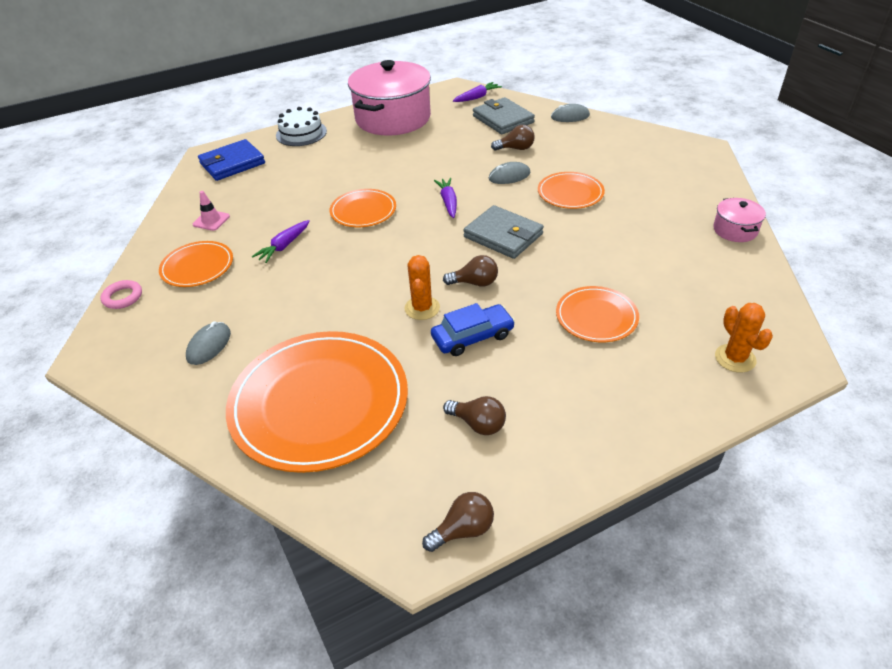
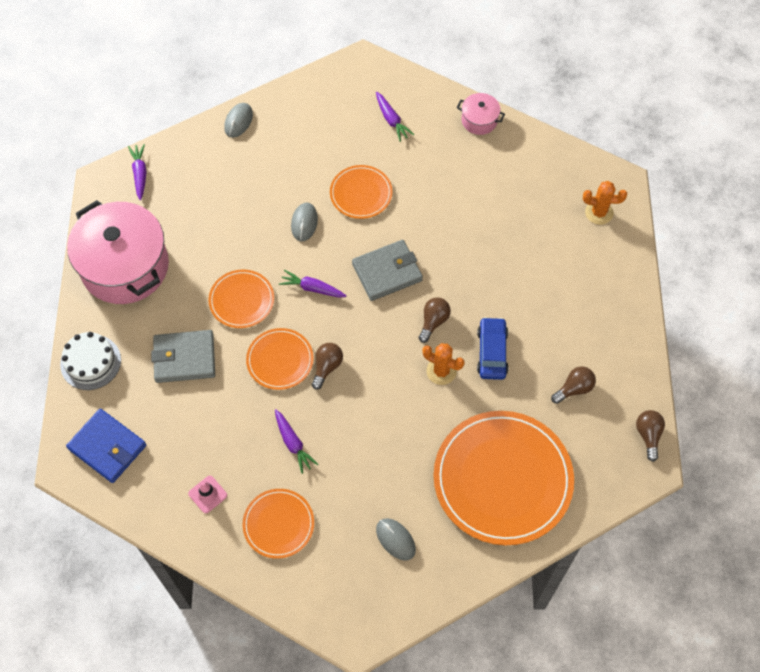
camera: 65 degrees left, 20 degrees up
(123, 297) = (287, 597): pink ring -> none
(232, 163) = (107, 447): blue wallet -> blue wallet turned 45 degrees counterclockwise
(503, 119) = (202, 176): grey wallet -> grey wallet (184, 358)
(516, 148) = (263, 194): brown light bulb -> brown light bulb (327, 367)
(596, 317) = (517, 265): orange plate -> orange plate (241, 300)
(666, 182) = (391, 120): none -> purple carrot

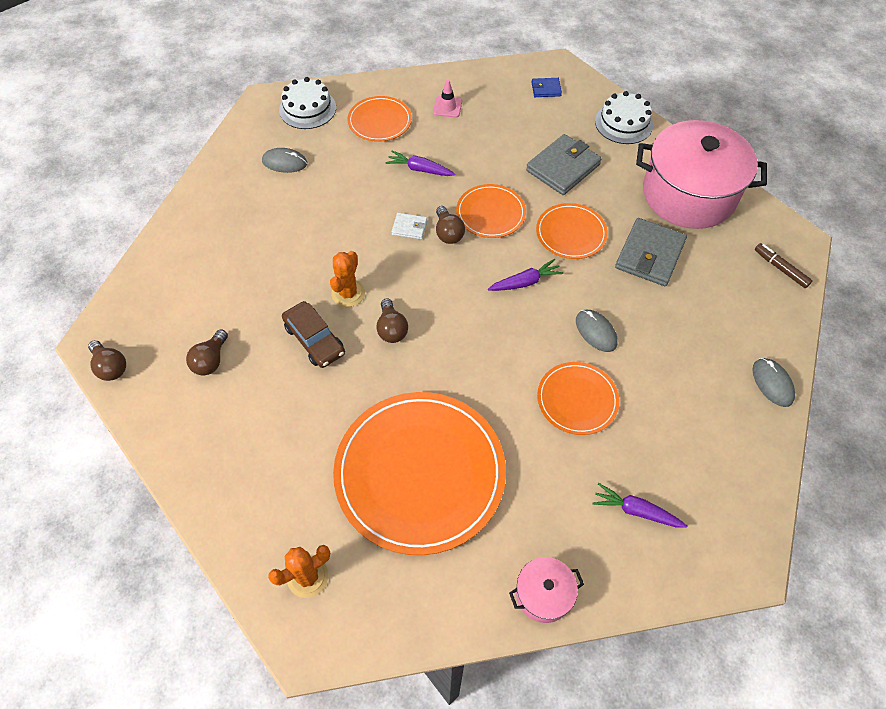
camera: 140 degrees right, 5 degrees down
(107, 447) = (546, 89): blue wallet -> blue wallet, size x0.50
(140, 174) = (780, 268): purple carrot -> brown marker
(327, 592) = (307, 109): none -> white cake
(350, 394) = (409, 227): none -> white wallet
(387, 272) = (475, 342): grey wallet -> grey wallet (649, 255)
(441, 371) = (348, 293): orange cactus -> orange cactus turned 60 degrees counterclockwise
(492, 352) = (314, 340): blue car -> brown car
(502, 479) = (228, 249): orange plate -> orange plate (420, 473)

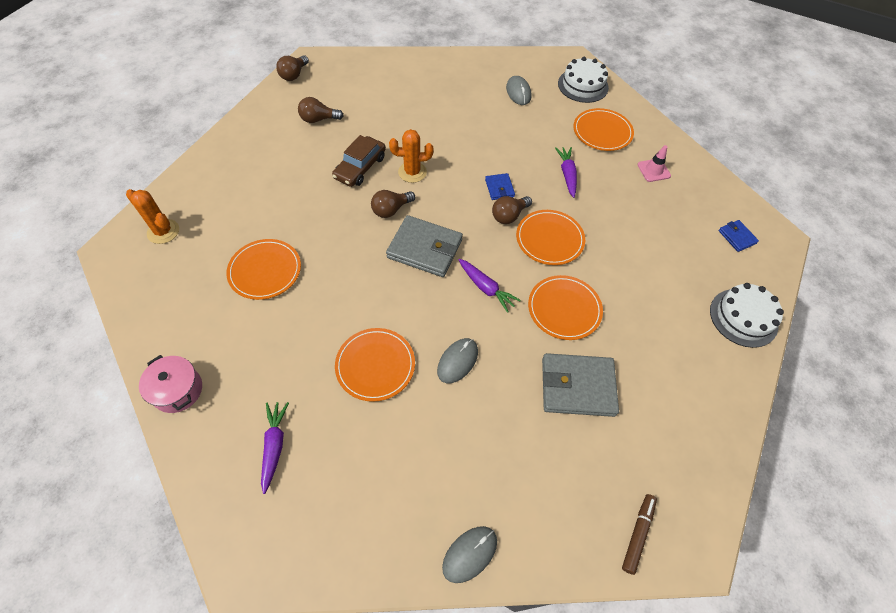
camera: 65 degrees right, 0 degrees up
(409, 227) = (499, 188): white wallet -> blue wallet
(420, 473) = (265, 271): orange plate -> orange plate, size x0.50
(563, 167) = (643, 279): grey wallet -> grey wallet (425, 249)
(688, 194) = (685, 406): pink pot -> none

